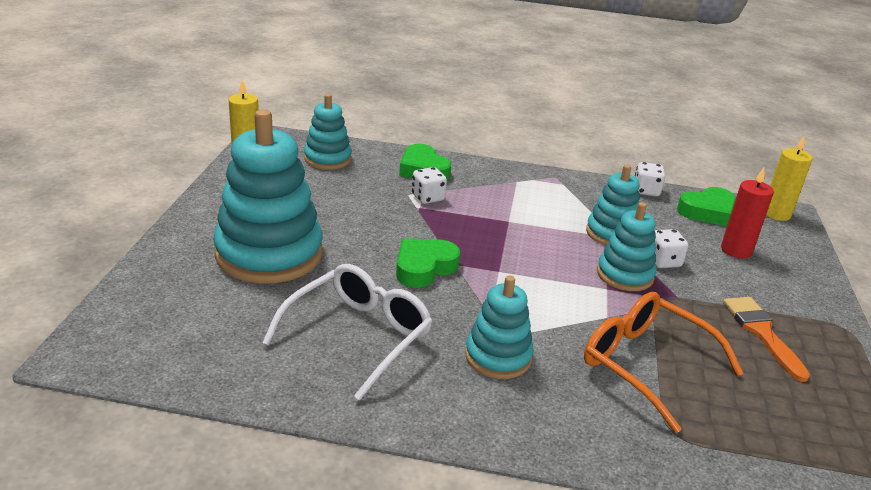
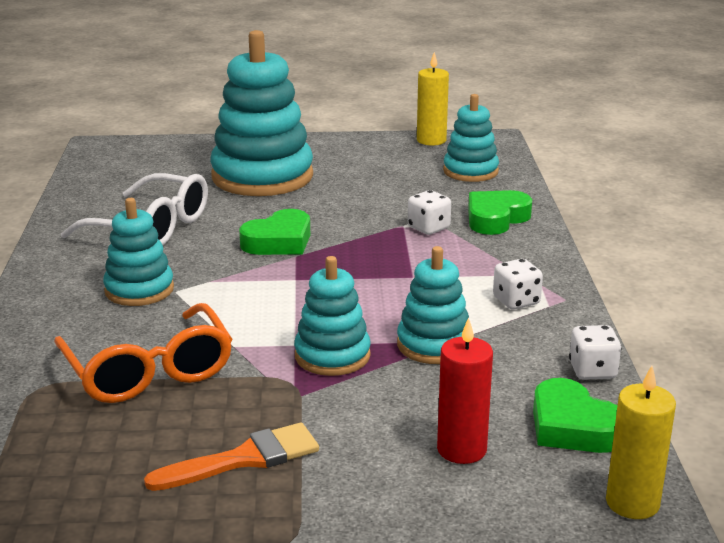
camera: 80 degrees right, 5 degrees down
(424, 267) = (279, 241): green heart -> green heart turned 105 degrees clockwise
(646, 365) = (149, 371): orange glasses -> orange glasses turned 120 degrees clockwise
(663, 261) = (385, 384): white dice -> white dice (516, 301)

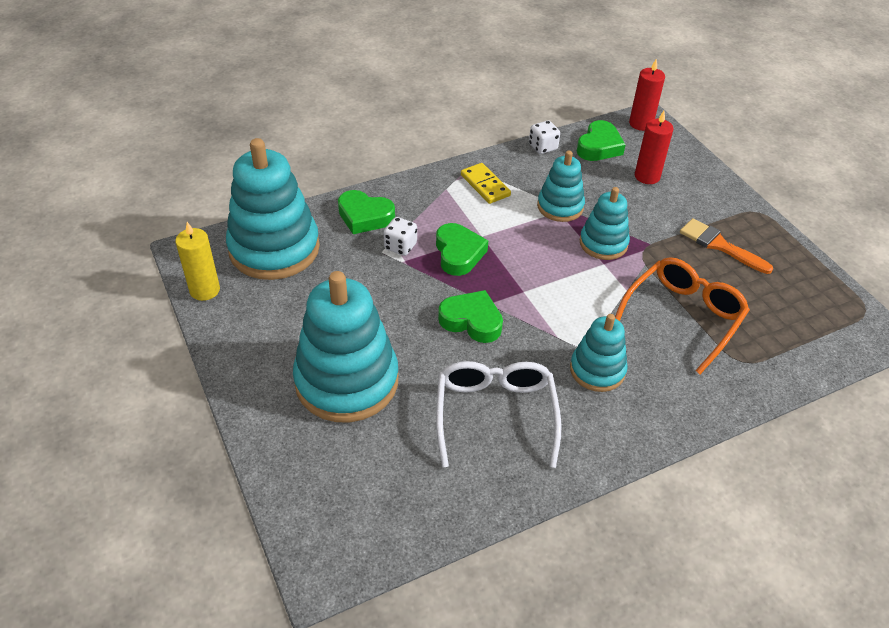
camera: 115 degrees left, 20 degrees up
(391, 256) = (458, 253): none -> green heart
(470, 171) = (274, 248): turquoise stacking toy -> turquoise stacking toy, size x1.82
(516, 301) = (485, 185): white dice -> yellow domino
(632, 503) = (641, 124): yellow candle -> red candle

